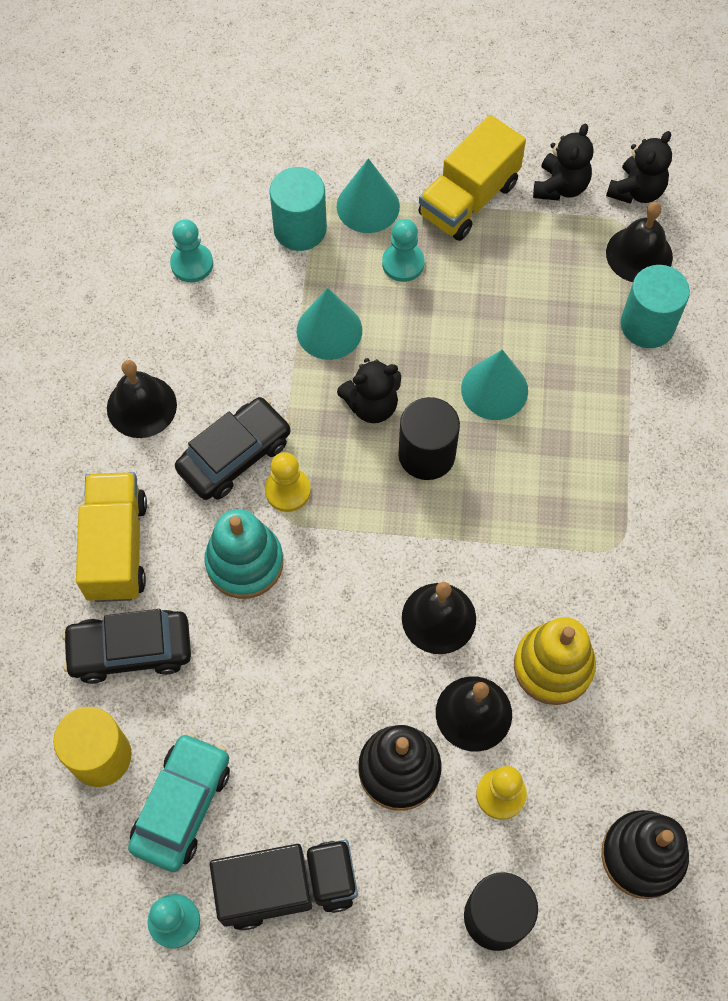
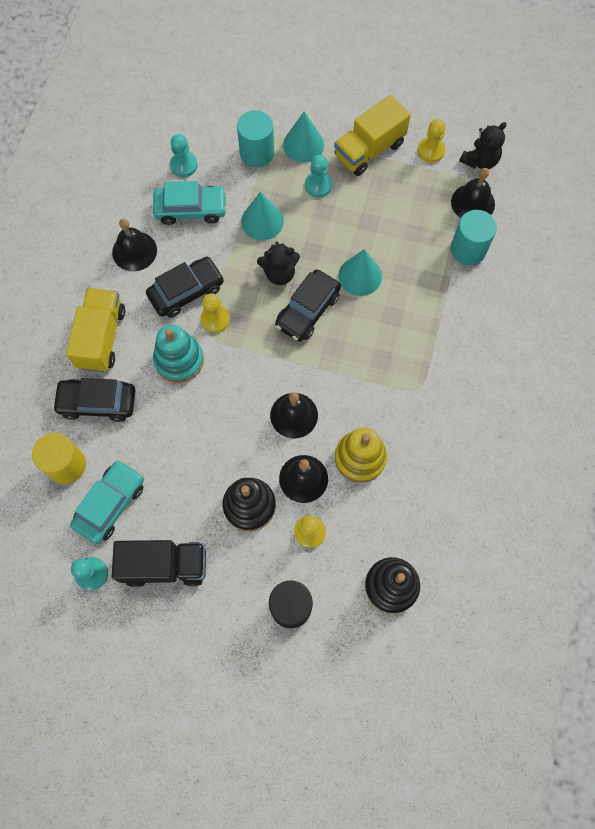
camera: 10 degrees right, 5 degrees up
(216, 329) = (191, 209): none -> turquoise car
(426, 454) = (308, 310): black cylinder -> black car
(560, 187) = (431, 150): black teddy bear -> yellow pawn

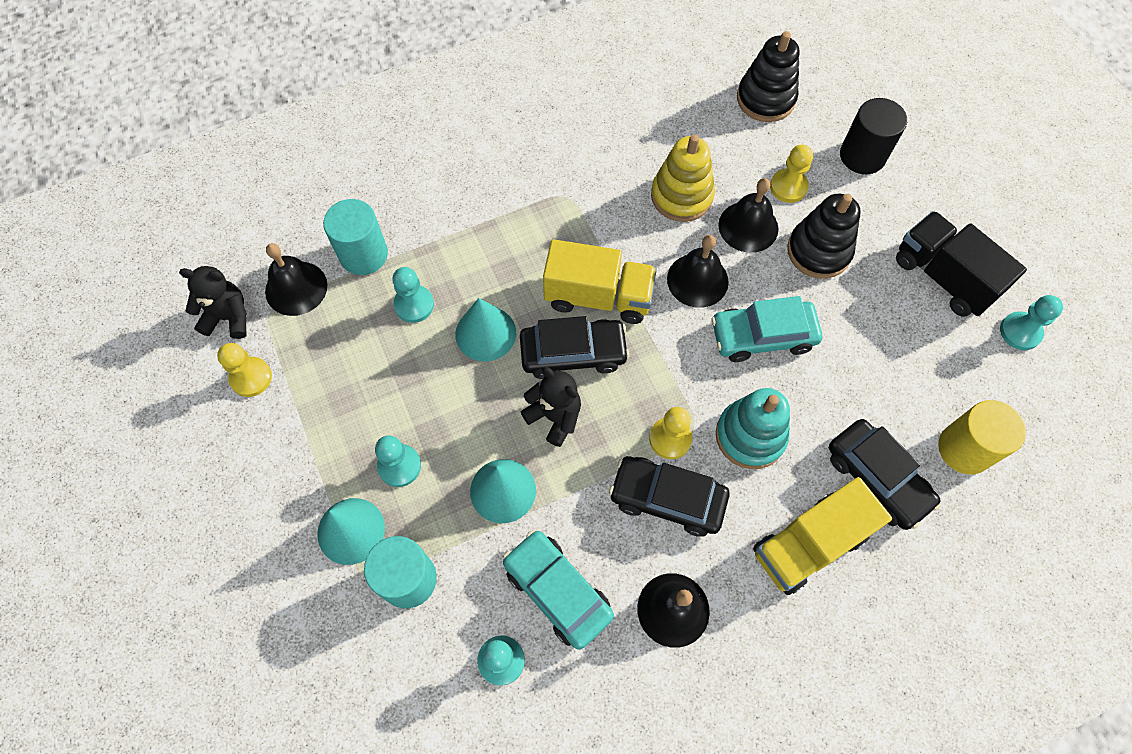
camera: 130 degrees left, 5 degrees down
(110, 504) = (950, 372): turquoise car -> turquoise car (762, 336)
(369, 150) = (301, 446): yellow truck -> yellow truck (598, 296)
(410, 253) = (414, 305): none -> turquoise pawn

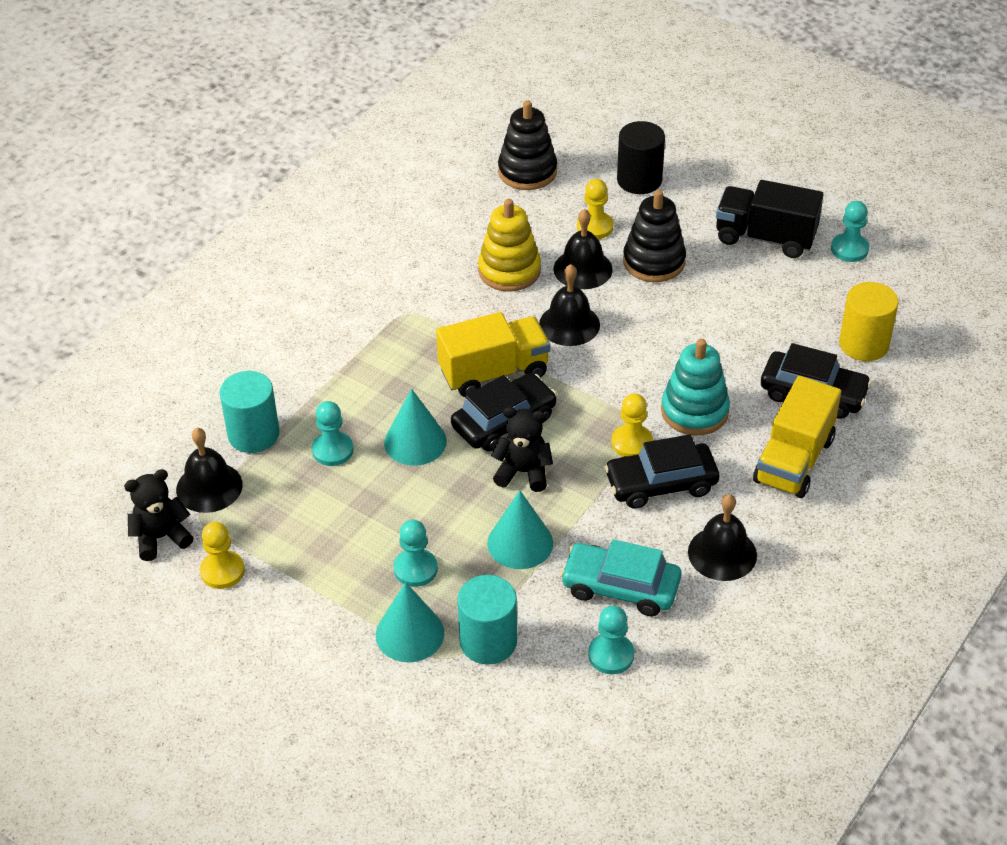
camera: 30 degrees left, 20 degrees down
(762, 336) = (653, 340): turquoise car -> none

